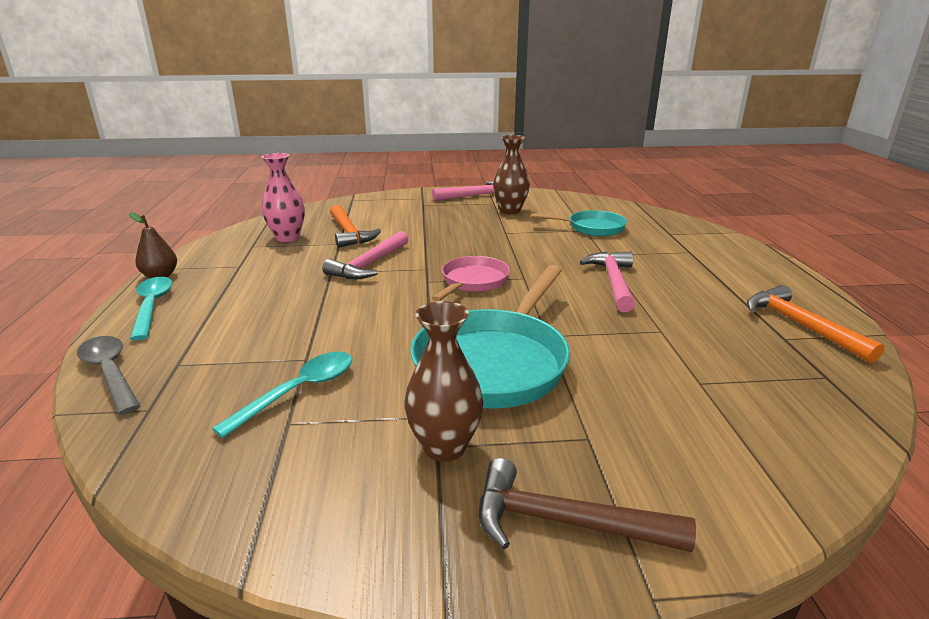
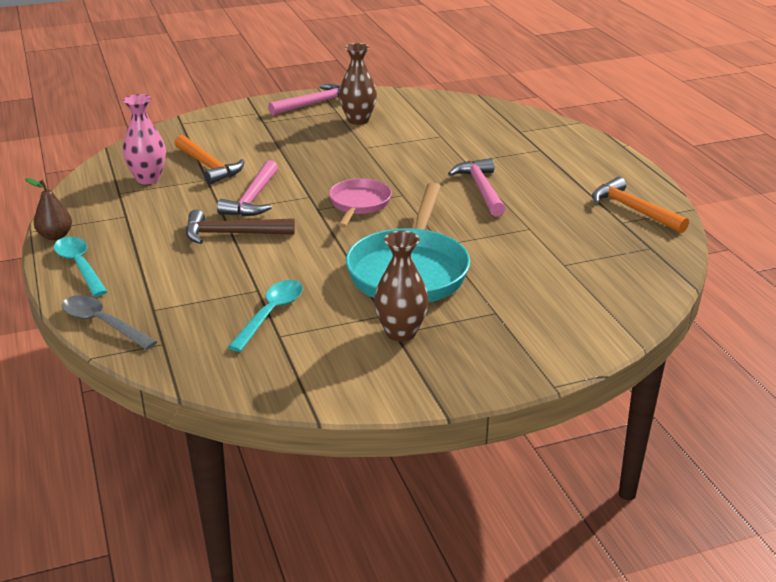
camera: 15 degrees left, 5 degrees up
(565, 522) = (495, 360): brown hammer -> brown hammer (232, 234)
(592, 228) = (446, 133): turquoise pan -> none

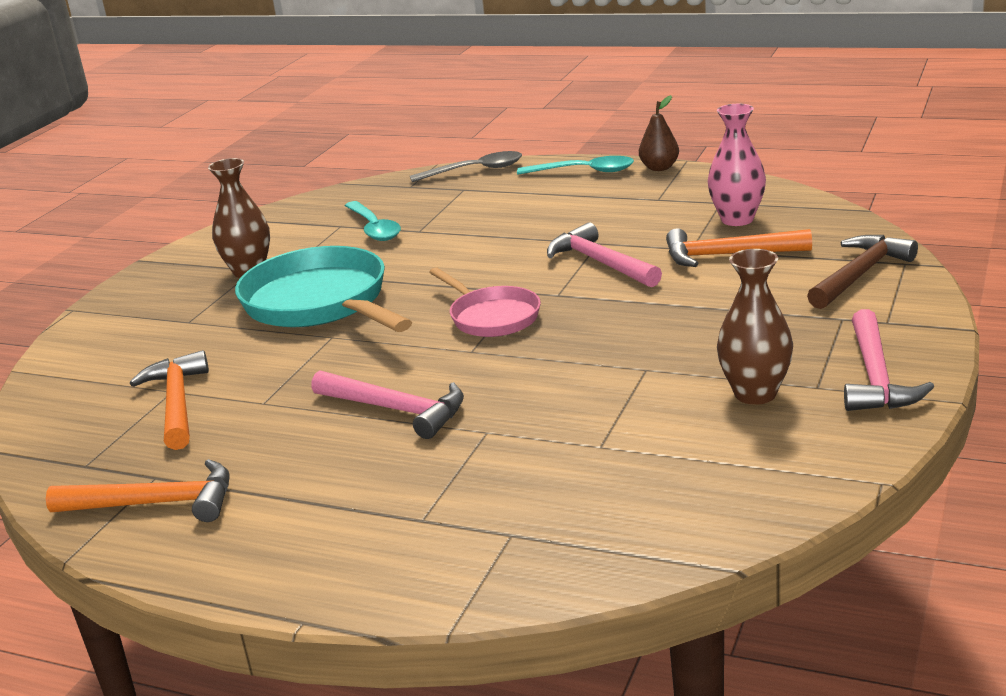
camera: 135 degrees right, 5 degrees down
(232, 234) = (538, 238): brown hammer -> brown hammer (859, 274)
(570, 254) = (177, 403): none -> orange hammer

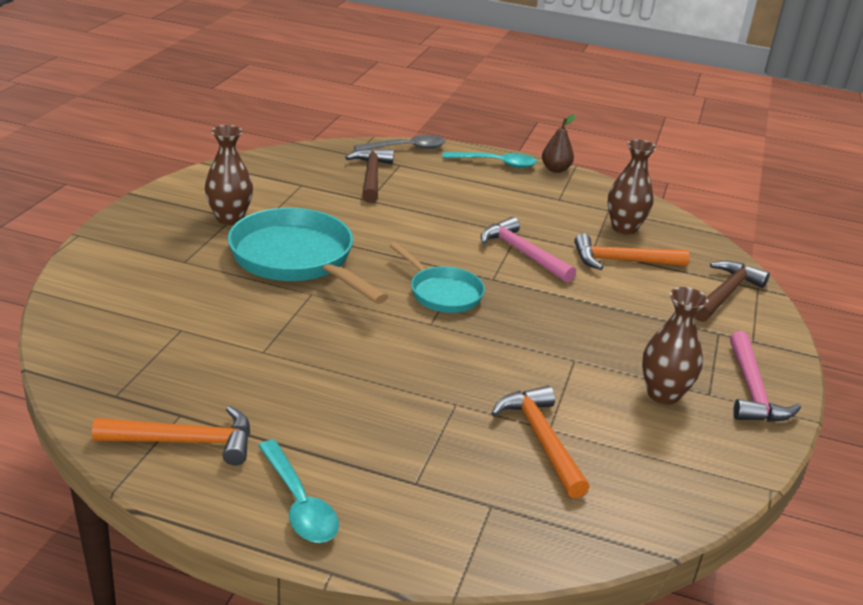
camera: 10 degrees left, 5 degrees up
(177, 403) = (188, 343): orange hammer -> orange hammer (541, 440)
(374, 228) = (330, 192): turquoise spoon -> turquoise spoon (299, 503)
(396, 410) = (377, 373): pink hammer -> none
(426, 206) = (371, 176): none -> brown hammer
(491, 317) = (442, 293): pink pan -> turquoise pan
(737, 219) = (624, 228): pink vase -> brown vase

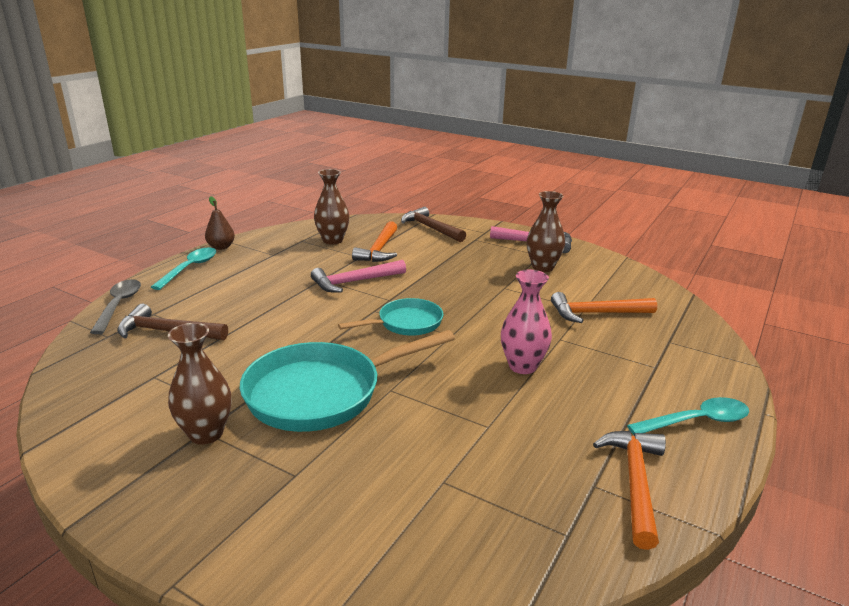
camera: 75 degrees left, 5 degrees down
(380, 373) = (522, 366): none -> pink vase

